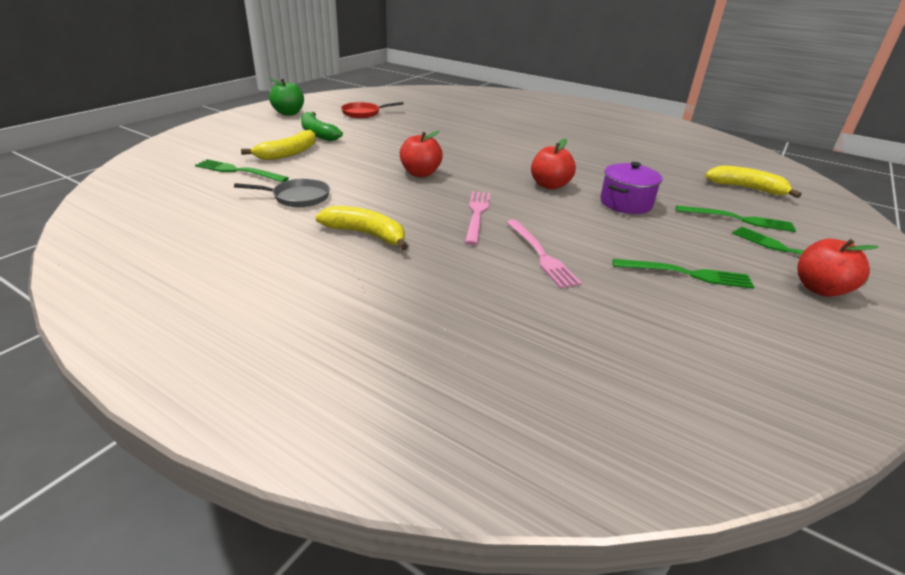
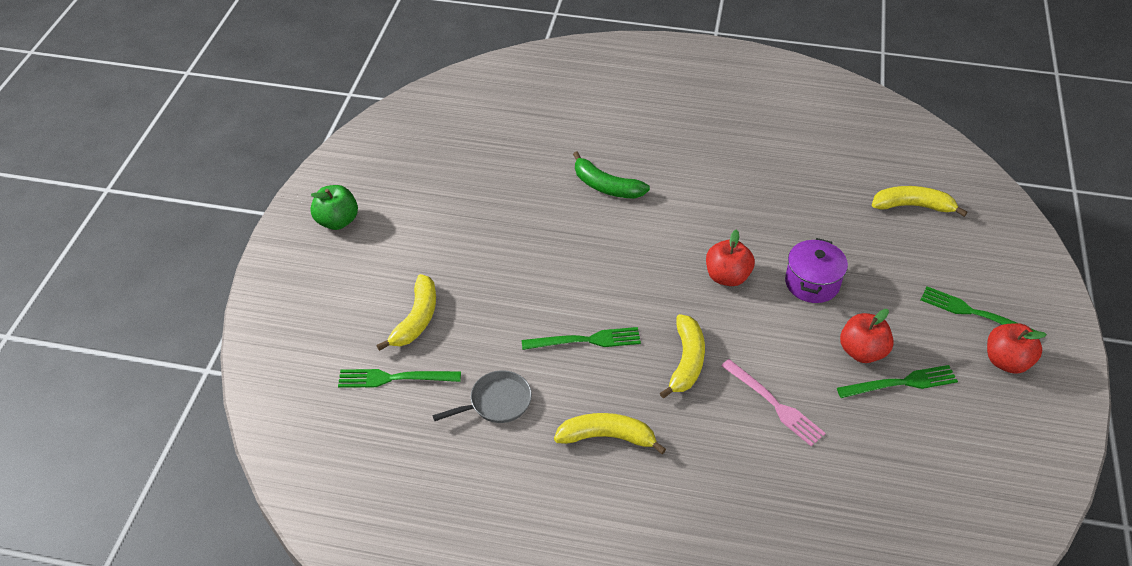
camera: 20 degrees left, 15 degrees up
(317, 133) = (412, 259): green banana -> green banana (606, 186)
(363, 113) = (428, 185): red pan -> none
(420, 173) = (587, 305): red apple -> red apple (862, 351)
(477, 214) = (686, 361): pink fork -> yellow banana
(738, 219) = (920, 272): green fork -> green fork (586, 340)

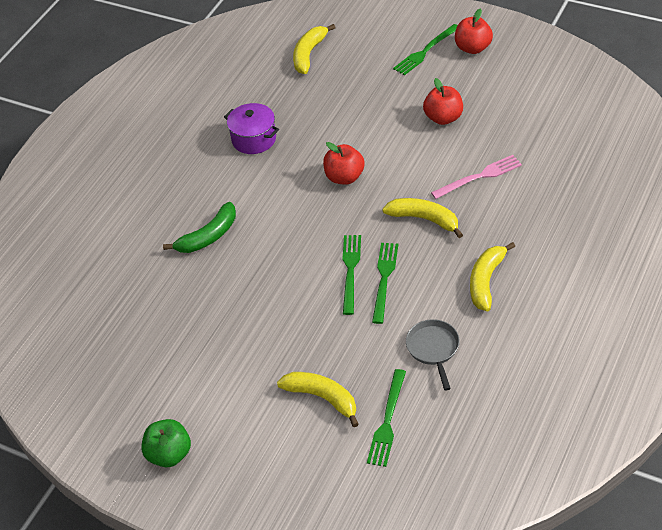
camera: 70 degrees left, 0 degrees up
(812, 283) = (368, 129): purple pot -> purple pot (254, 139)
(901, 383) = (477, 105): green fork -> green fork (350, 270)

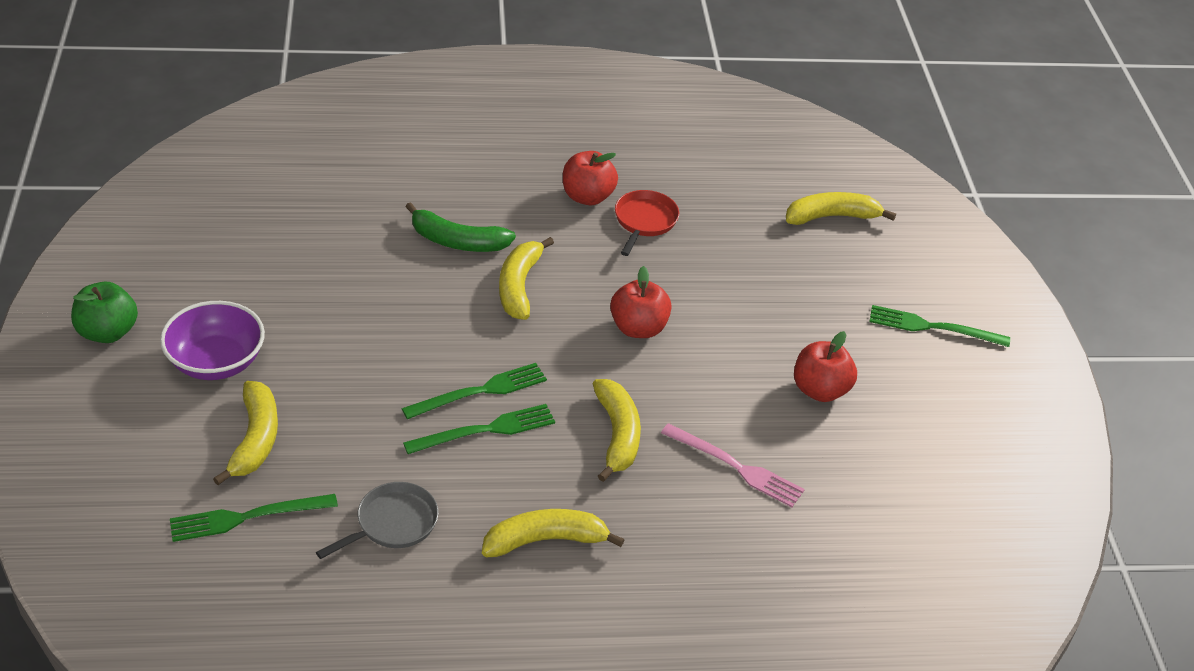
camera: 50 degrees right, 5 degrees down
(238, 399) = (216, 362): none -> purple bowl
(254, 139) = (644, 221): purple pot -> red pan
(271, 220) = (519, 286): none -> yellow banana
(473, 48) = (982, 375): red apple -> red apple (587, 197)

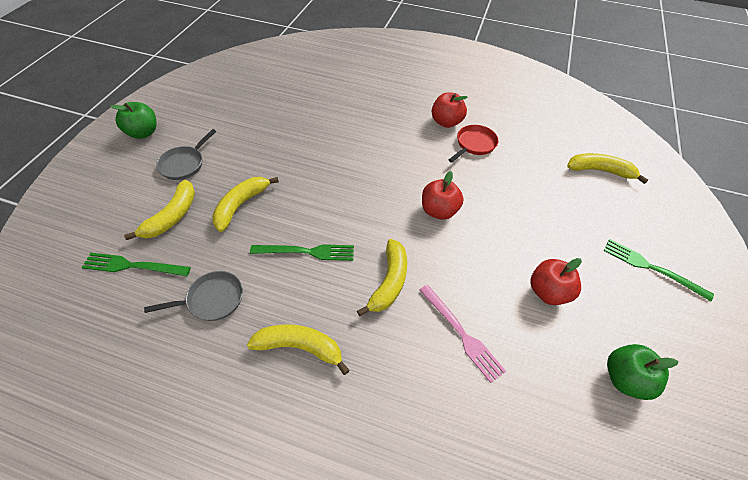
camera: 25 degrees right, 10 degrees up
(216, 362) = (184, 164): purple bowl -> grey pan
(457, 241) = (357, 129): green banana -> none
(480, 391) = (318, 225): green fork -> none
(519, 286) = (378, 164): yellow banana -> yellow banana (241, 205)
(937, 458) = (625, 379): none -> green apple

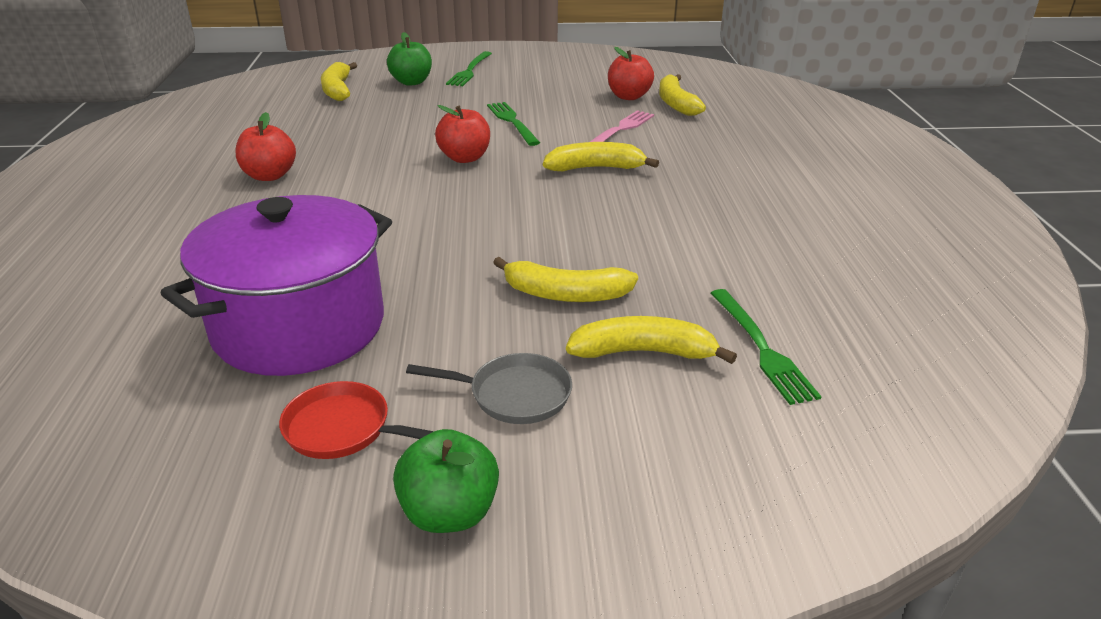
camera: 110 degrees left, 20 degrees down
(212, 299) = (733, 263): grey pan -> none
(282, 115) = (299, 327): none -> purple pot
(300, 347) = (722, 196): yellow banana -> yellow banana (676, 103)
(307, 252) = (601, 221): green fork -> green fork (512, 122)
(474, 144) = (318, 153): red pan -> red pan (344, 429)
(548, 292) = (535, 103): red apple -> red apple (628, 96)
(625, 379) = (595, 77): green apple -> green apple (411, 82)

